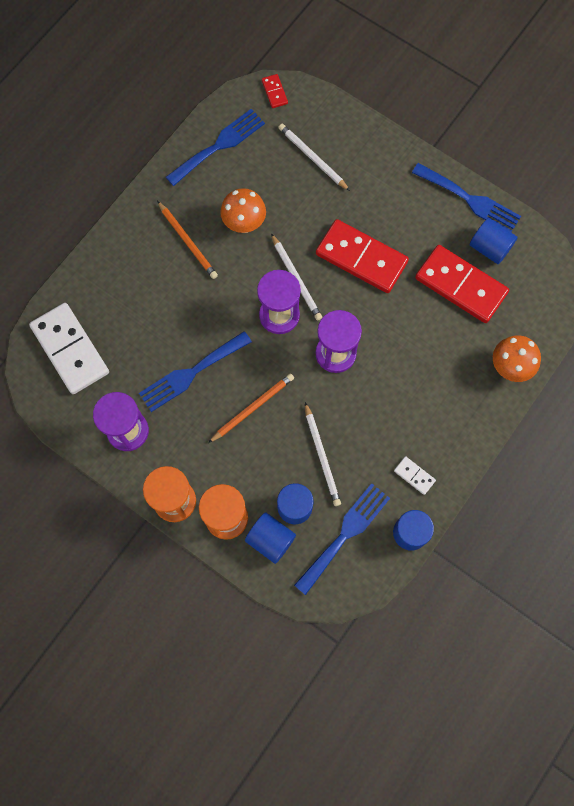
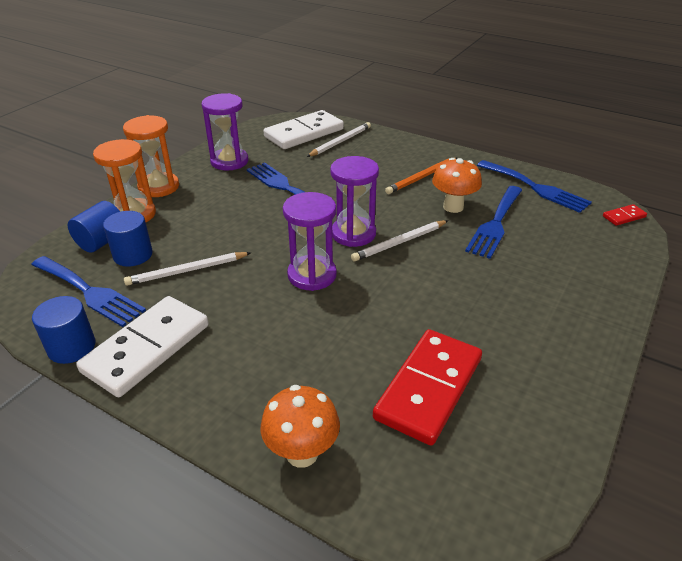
camera: 85 degrees right, 35 degrees down
(252, 408) = (247, 223): orange pencil -> none
(312, 158) = (557, 246): white pencil -> white pencil (340, 142)
(361, 258) = (441, 290): red domino -> none
(414, 476) = (147, 348): white domino -> white domino, size x2.32
(470, 200) = (575, 395): blue fork -> blue fork (495, 224)
(489, 248) = (503, 422): blue cylinder -> none

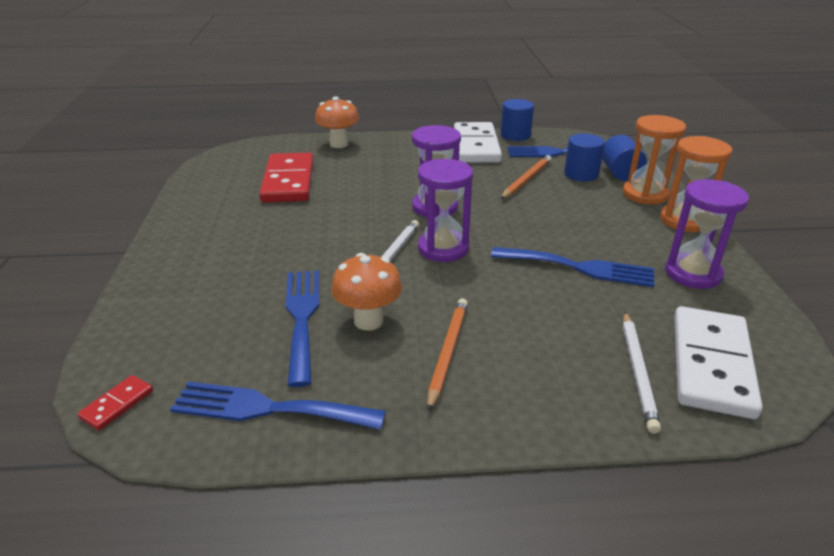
camera: 145 degrees right, 5 degrees down
(187, 271) = (526, 179): white pencil -> orange pencil

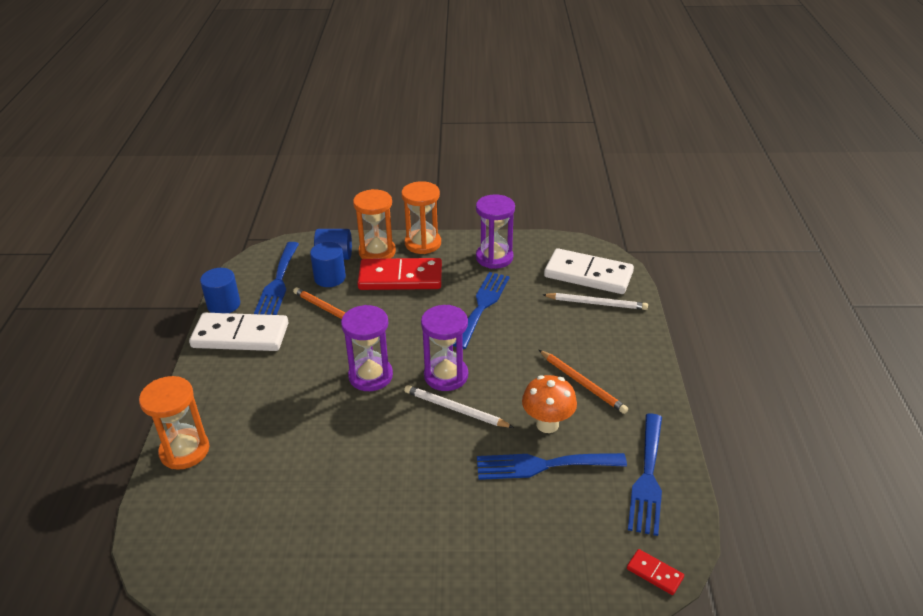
camera: 85 degrees left, 5 degrees up
(288, 181) = (278, 494): red domino -> red domino (400, 278)
(339, 144) = (184, 451): orange mushroom -> orange hourglass
(447, 352) = (582, 383): orange pencil -> orange pencil turned 150 degrees counterclockwise

